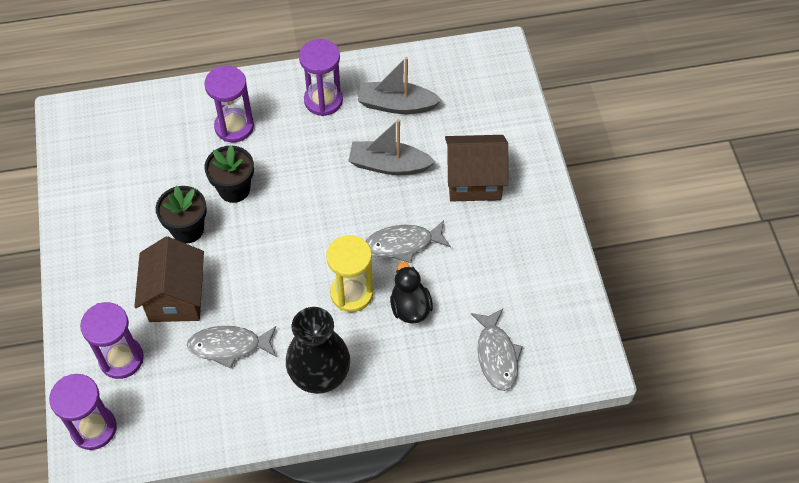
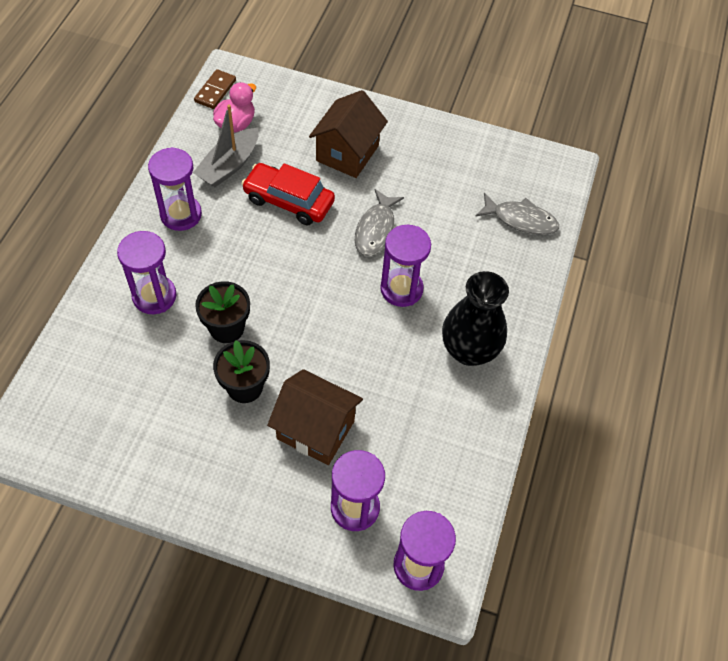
camera: 65 degrees left, 0 degrees up
(229, 346) = (397, 408): grey fish -> none
(351, 293) = (401, 289): yellow hourglass -> purple hourglass
(389, 165) = (288, 201): grey boat -> red car
(410, 307) = (441, 255): black duck -> none
(445, 85) = (236, 124): none -> pink duck
(471, 52) = (215, 91): none -> brown domino

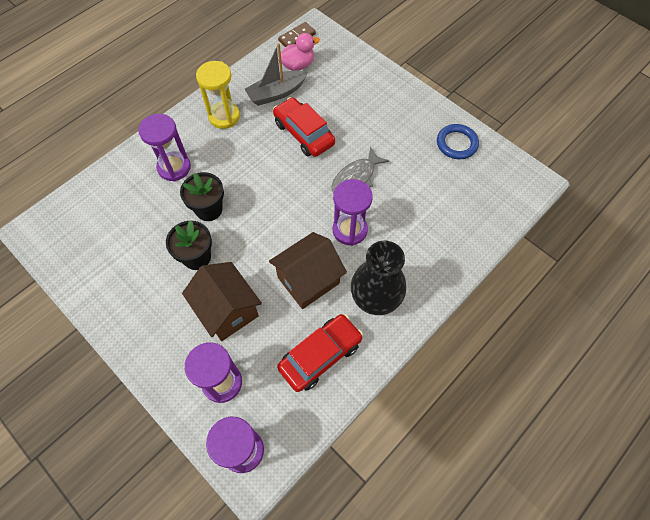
camera: 30 degrees right, 5 degrees up
(181, 214) = (224, 116): purple hourglass -> yellow hourglass
(347, 153) = (366, 113): brown house -> brown house (308, 280)
(444, 433) = (320, 355): none -> red car
(464, 153) = (456, 144): none -> blue ring
(521, 220) = (474, 212): grey fish -> none

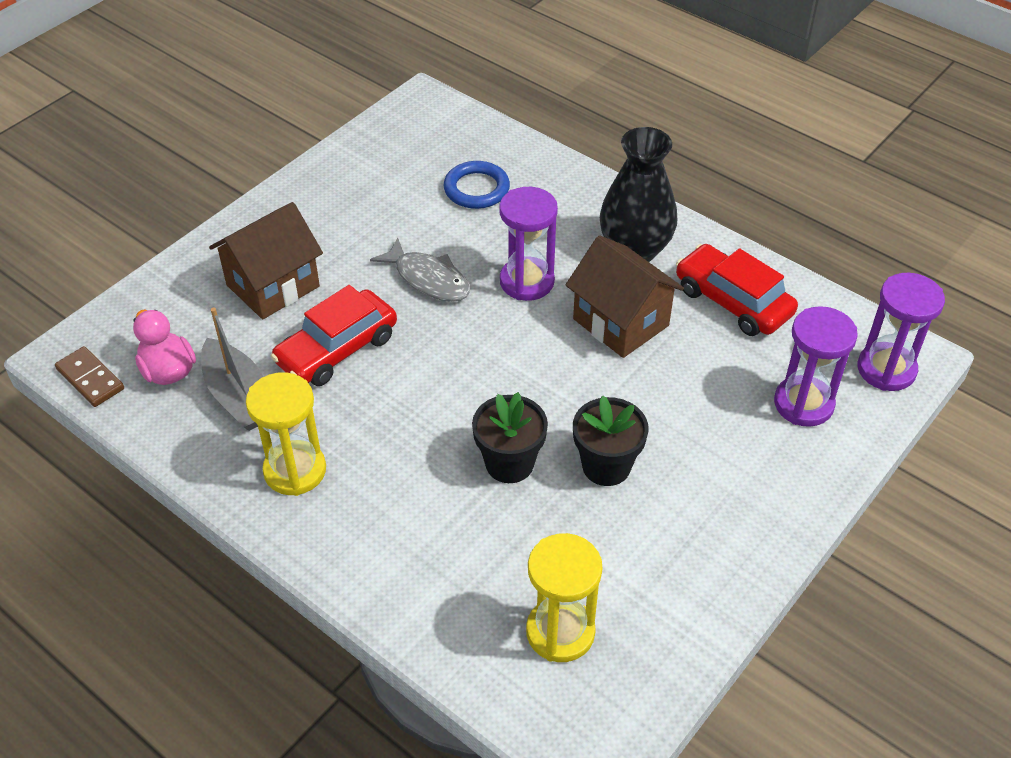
camera: 95 degrees left, 15 degrees down
(100, 223) = (560, 632): none -> yellow hourglass
(174, 167) = (421, 532): purple hourglass -> none
(227, 310) = (691, 412): brown house -> brown house (273, 286)
(456, 144) = (357, 171): blue ring -> blue ring (476, 189)

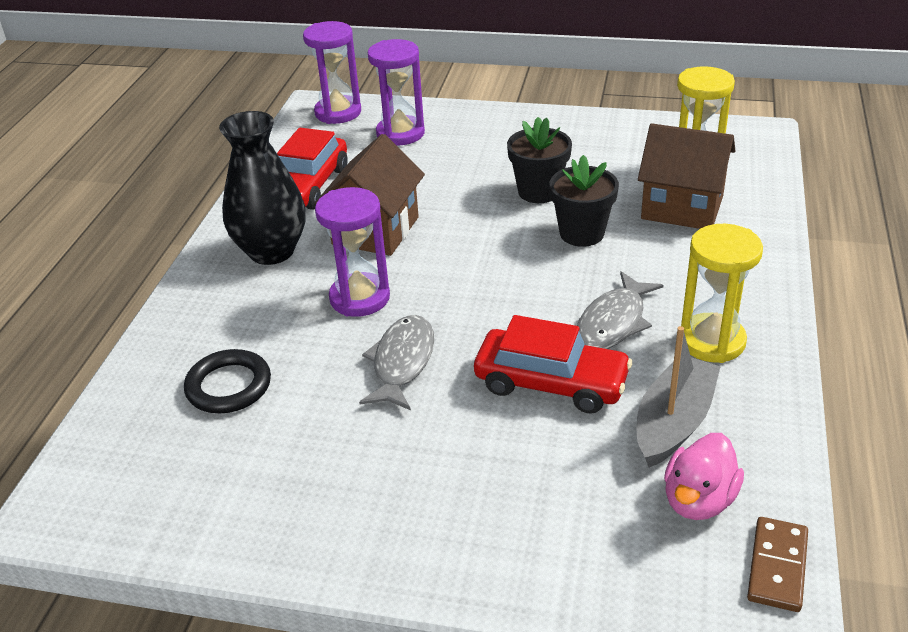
camera: 115 degrees left, 10 degrees down
(273, 286) = (502, 481): brown house -> brown house (682, 207)
(370, 420) = (613, 322): none -> grey fish
(476, 189) = (229, 386): blue ring -> black ring

